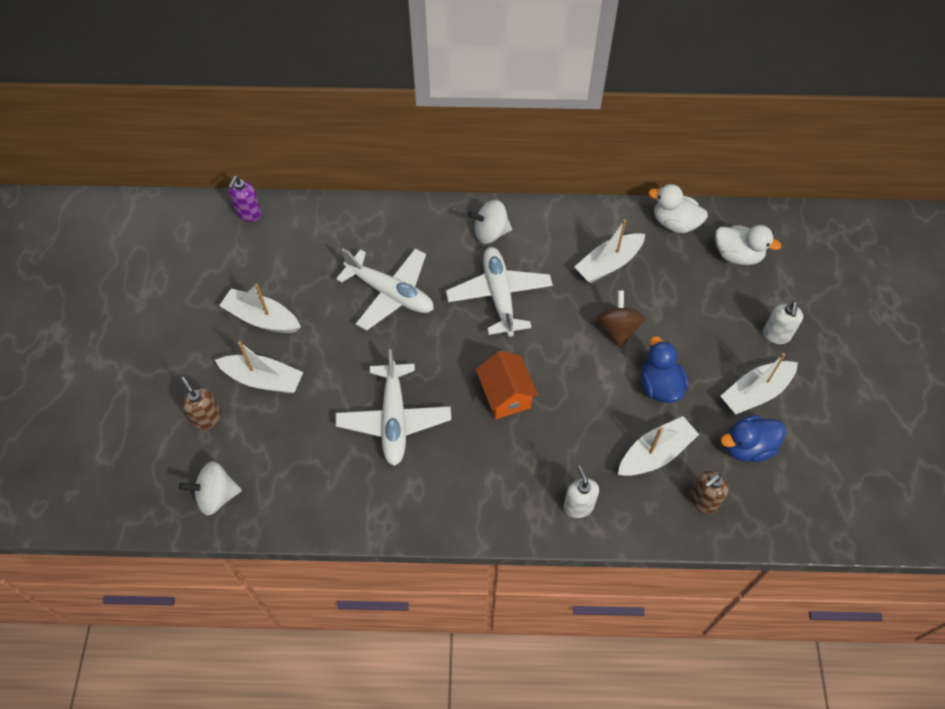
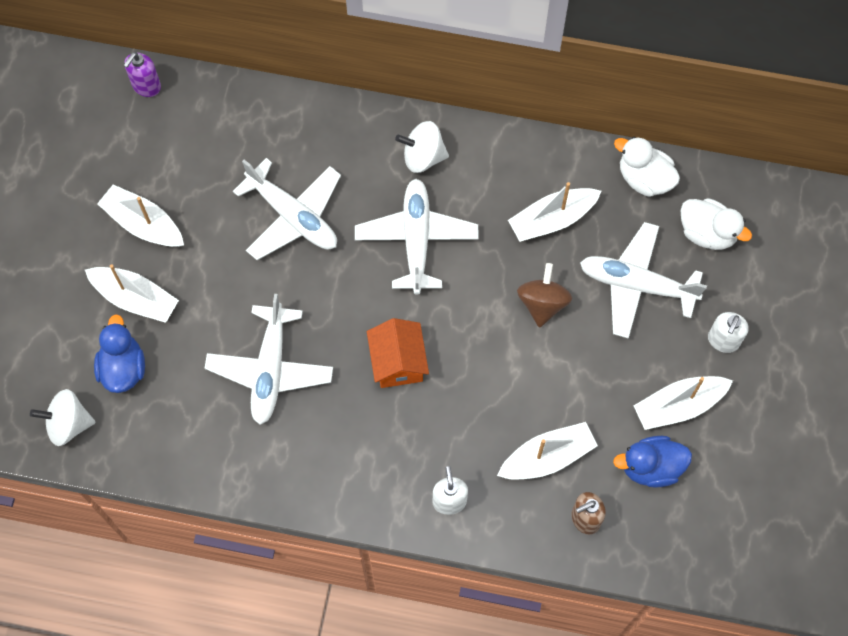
camera: 10 degrees right, 10 degrees up
(207, 418) = (69, 334): brown soap dispenser -> none
(659, 386) = (573, 379): blue duck -> blue duck (123, 368)
(692, 303) = (636, 284): none -> white plane

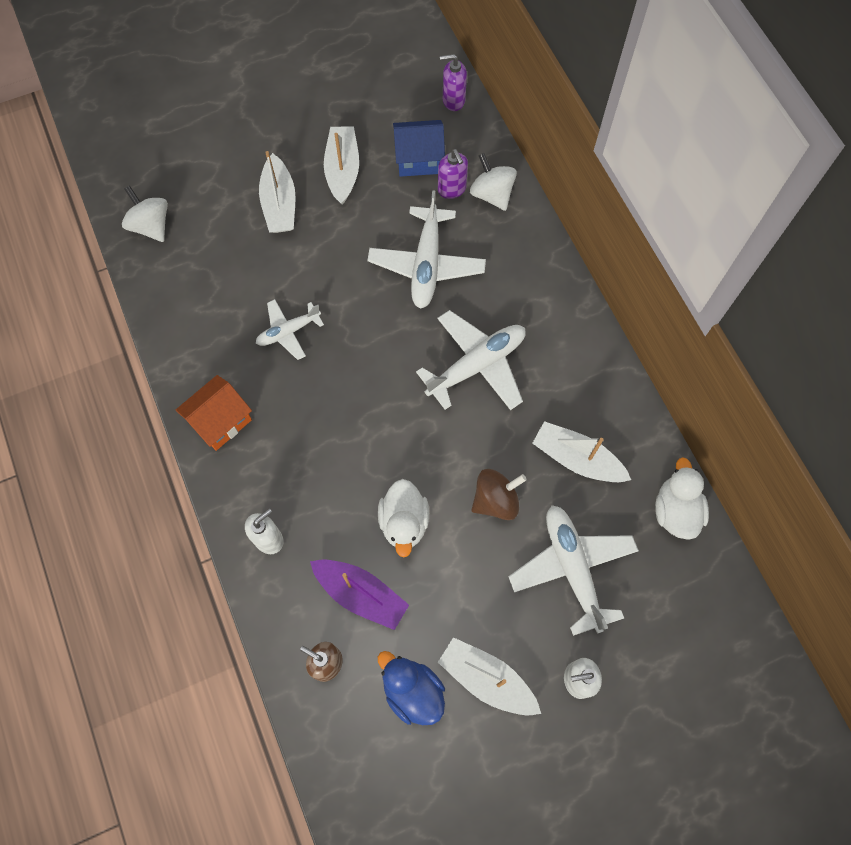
camera: 55 degrees right, 0 degrees up
(123, 368) = (219, 232): blue duck -> none
(184, 154) = (419, 159): none -> blue house
(236, 147) = (452, 189): none -> purple soap dispenser
(270, 369) = (288, 332): white plane -> white plane, size x0.59
(398, 362) = (361, 420): orange house -> orange house (220, 421)
(423, 156) = (552, 323): white spinning top -> white spinning top (492, 194)
(547, 457) = (361, 594): white boat -> purple boat
(707, 233) = (668, 598): white duck -> white duck (404, 522)

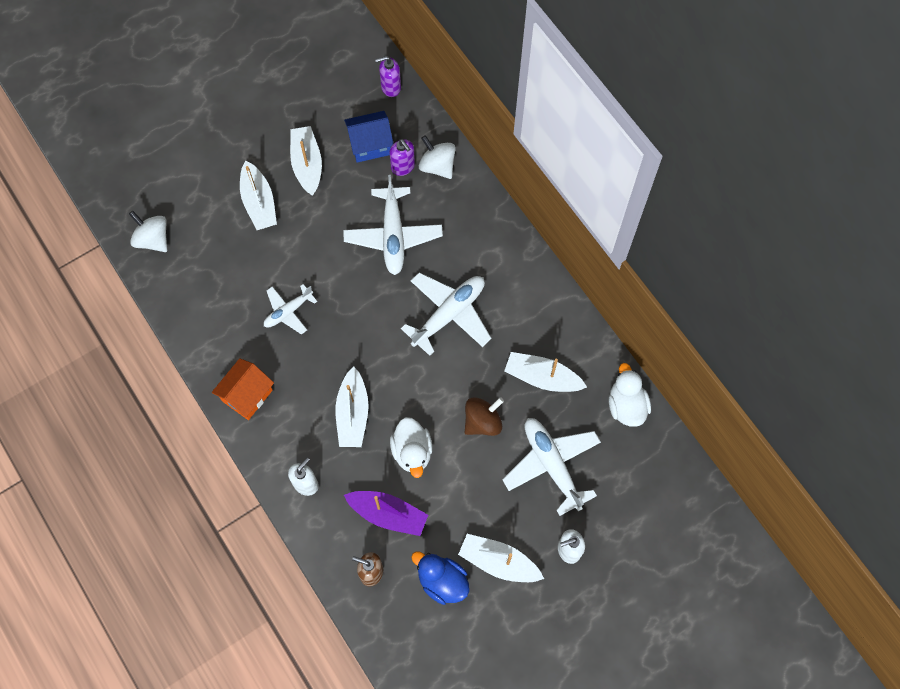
camera: 10 degrees left, 0 degrees up
(341, 464) = (353, 414): none -> white boat

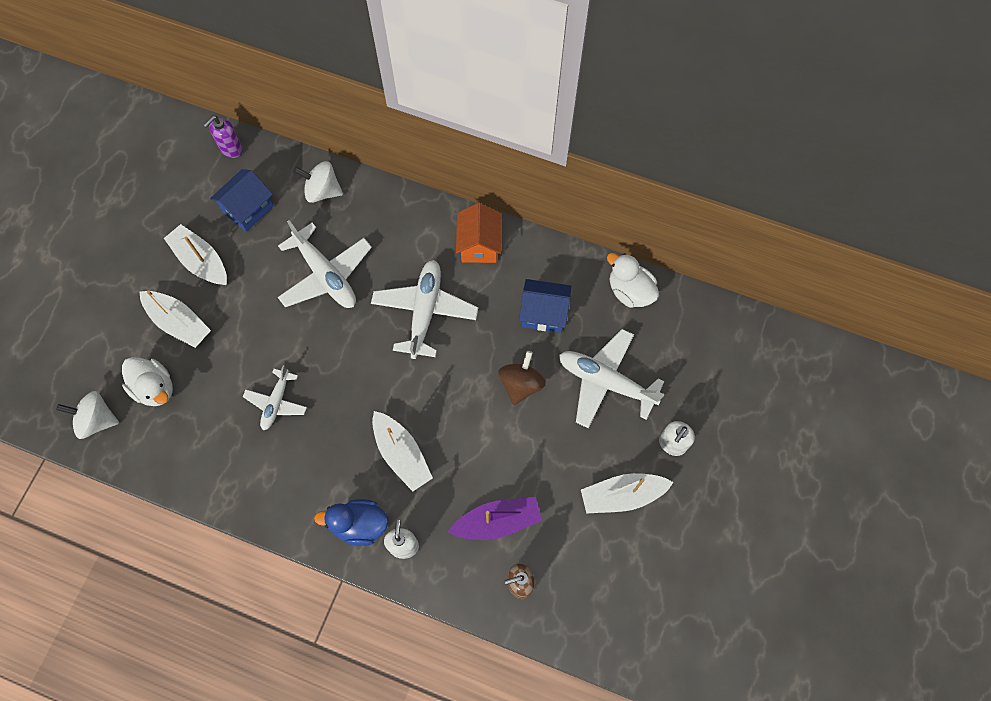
camera: 35 degrees left, 0 degrees up
(247, 395) = (291, 503): orange house -> orange house (479, 245)
(403, 167) = (292, 210): purple soap dispenser -> none
(412, 452) = (479, 452): white duck -> white duck (155, 388)
(442, 581) = (587, 547): blue duck -> blue duck (359, 525)
(542, 377) = (544, 313): white boat -> blue house

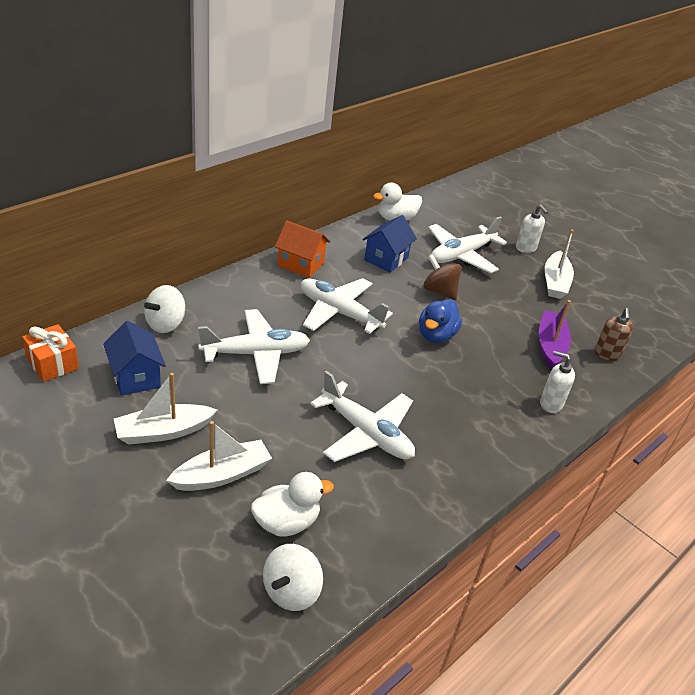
camera: 70 degrees left, 30 degrees down
(231, 149) = (52, 363): purple soap dispenser -> orange gift
(276, 402) = (366, 433): white plane -> white plane, size x1.69
(359, 525) = (520, 423): blue duck -> blue duck (436, 335)
(401, 454) = (465, 374): white boat -> none

